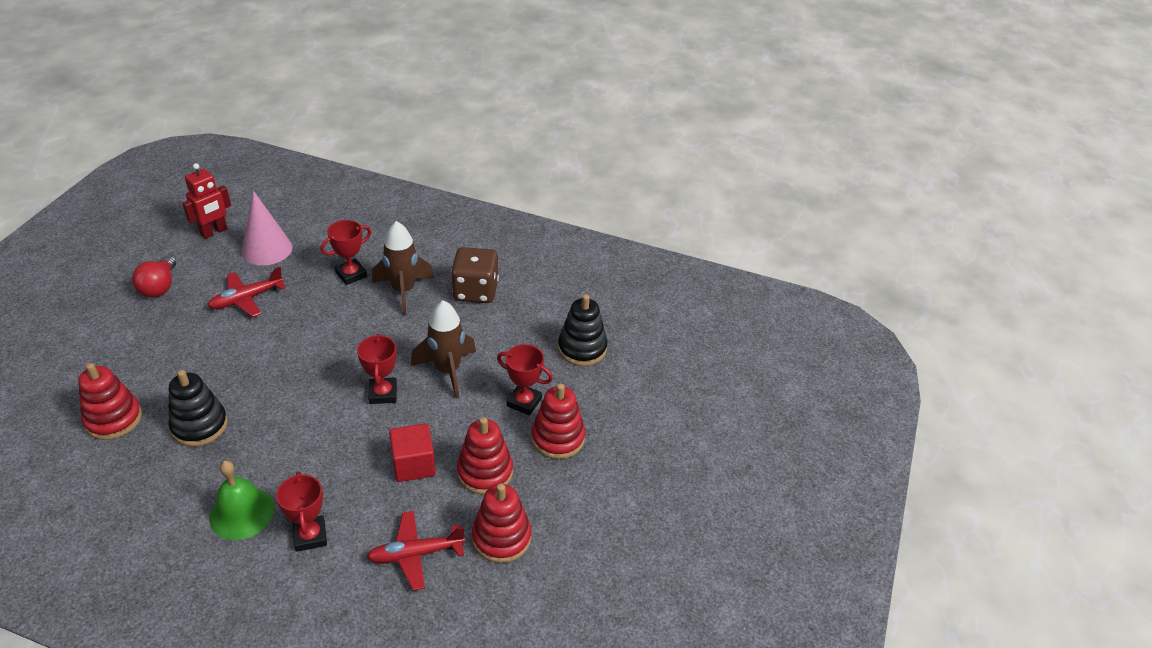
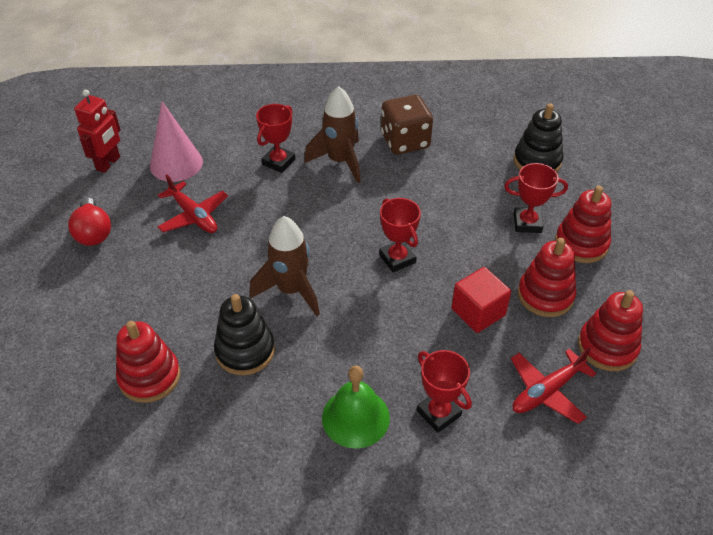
camera: 20 degrees left, 5 degrees up
(246, 299) = (194, 216): red plane -> red plane turned 75 degrees counterclockwise
(447, 371) = (438, 218): brown rocket -> brown rocket (291, 290)

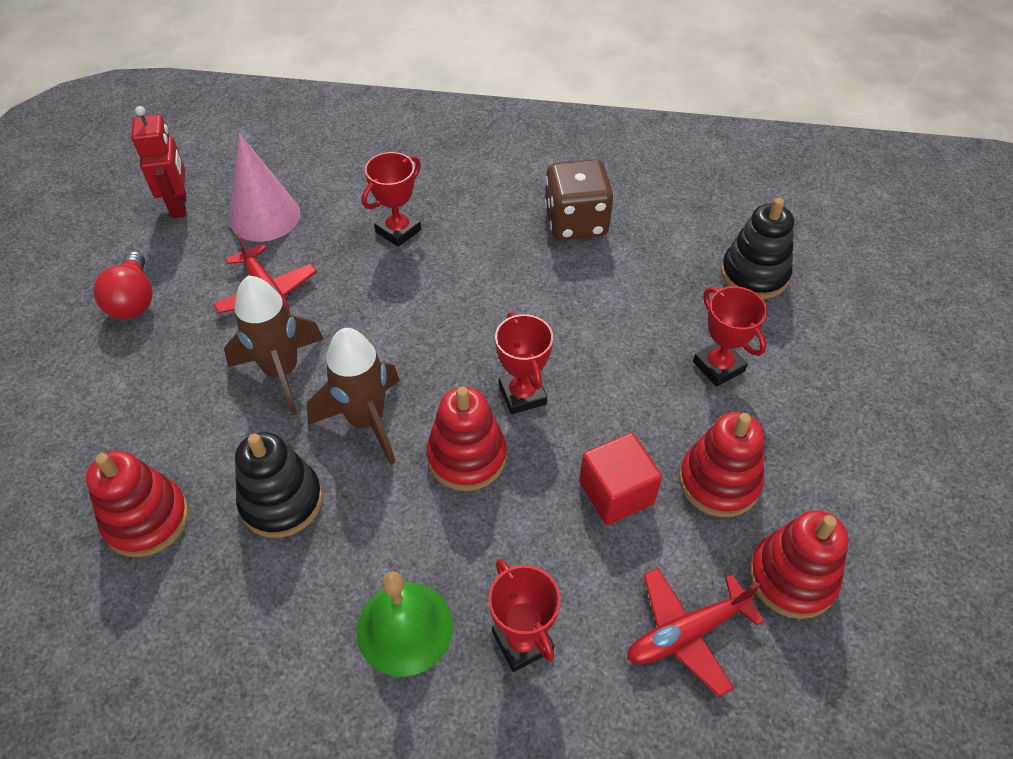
camera: 10 degrees right, 5 degrees up
(108, 163) = (179, 206): red robot -> red robot turned 45 degrees counterclockwise
(340, 161) = (480, 240): brown rocket -> brown rocket (282, 371)
(527, 223) = (718, 366): red trophy -> red trophy turned 45 degrees clockwise
(581, 244) = (789, 409): red stacking toy -> red stacking toy (467, 457)

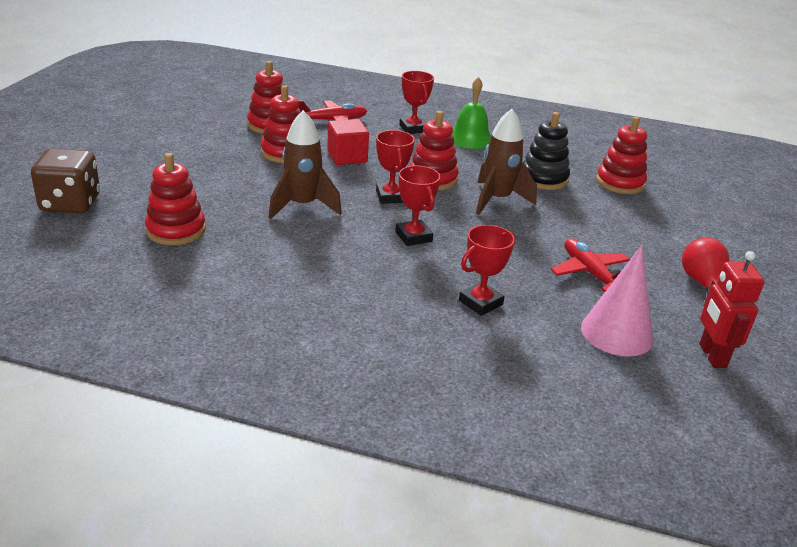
camera: 175 degrees left, 20 degrees down
(282, 371) = (561, 228): brown rocket -> brown rocket (302, 206)
(576, 222) = (308, 286): brown dice -> brown dice (70, 203)
(718, 366) = (248, 191): red trophy -> red trophy (413, 237)
(754, 274) = (176, 230): black stacking toy -> red stacking toy

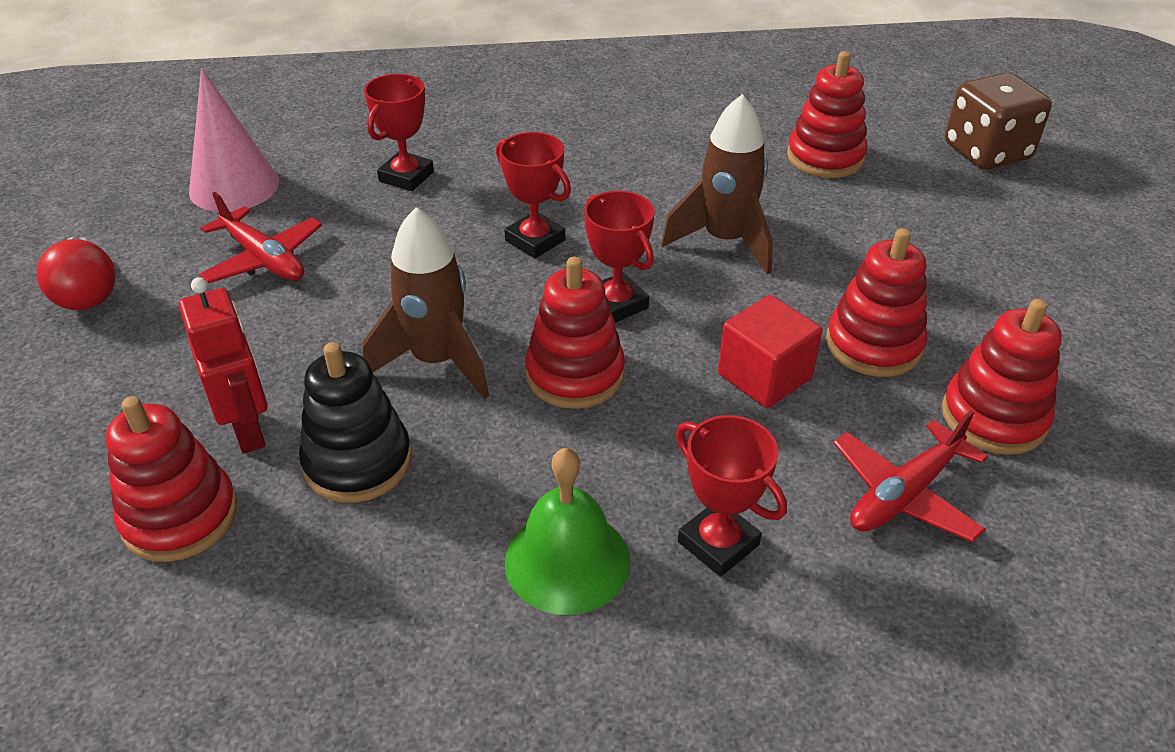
camera: 160 degrees right, 10 degrees up
(712, 356) = (118, 191): red robot -> red robot (248, 431)

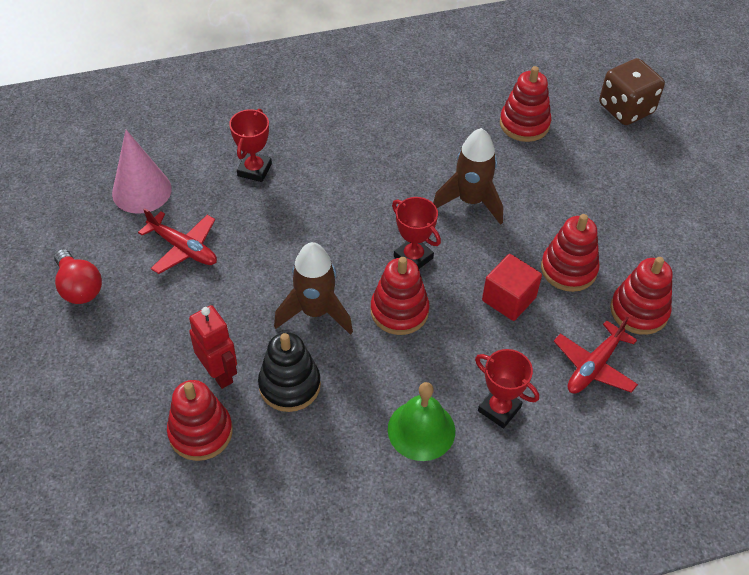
camera: 10 degrees left, 10 degrees up
(535, 240) = (352, 214): red trophy -> none

